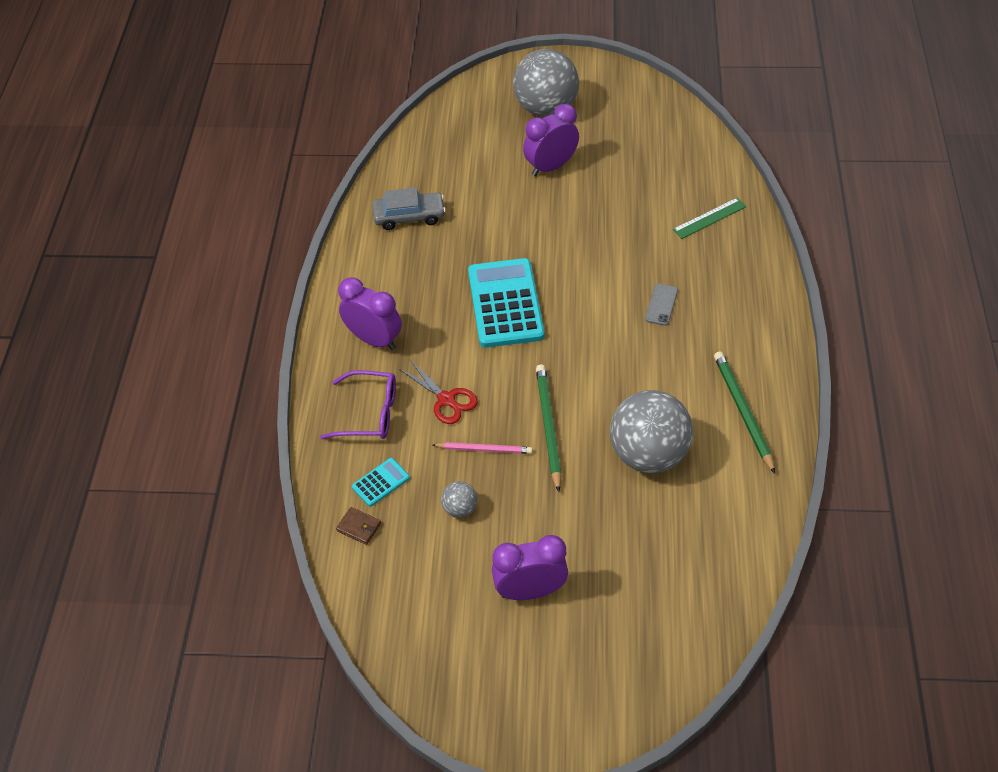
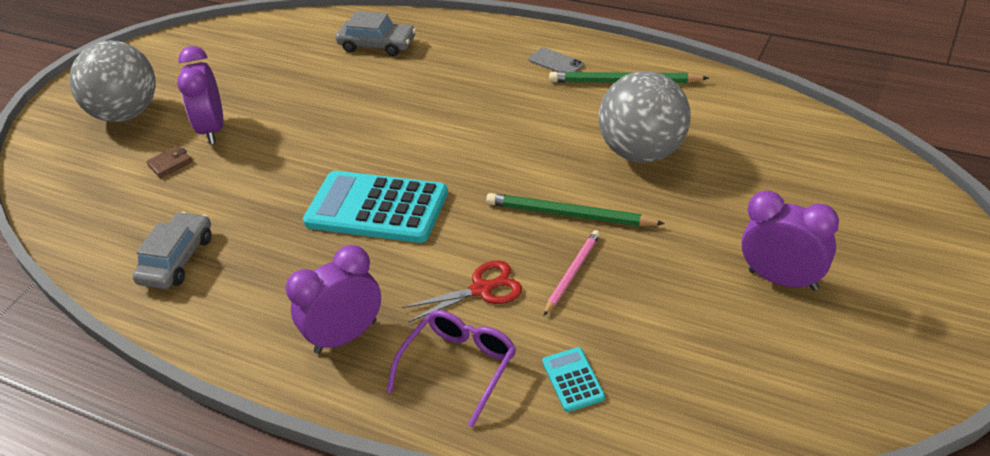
camera: 65 degrees left, 10 degrees down
(359, 527) = (632, 418): brown wallet -> brown wallet (170, 164)
(460, 509) = (646, 313): grey ball -> none
(530, 591) = (783, 280): purple clock -> purple clock turned 105 degrees clockwise
(661, 304) = (461, 99): grey phone -> grey phone (556, 62)
(709, 218) = (377, 45): green ruler -> grey car

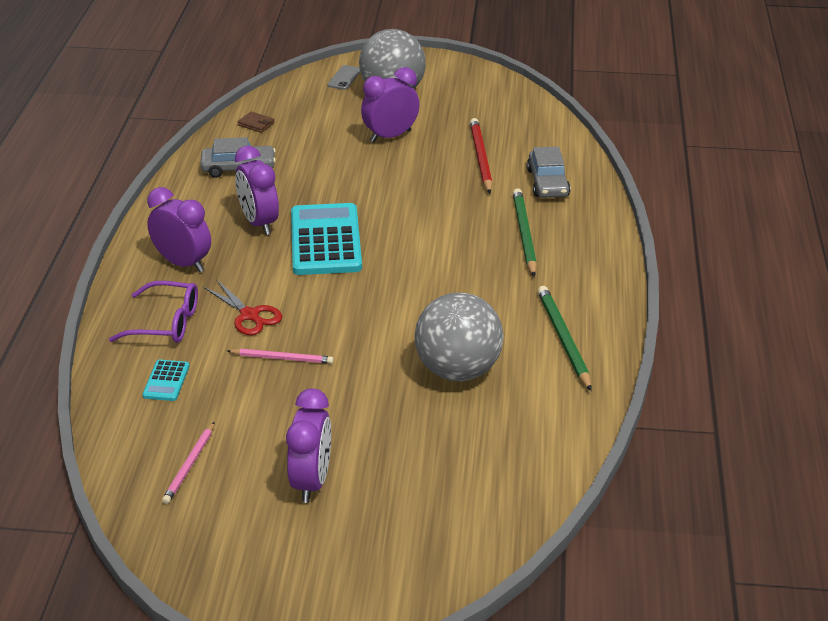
camera: 65 degrees right, 5 degrees down
(170, 164) = (341, 131): brown wallet -> brown wallet (256, 124)
(303, 76) = (480, 158): none -> red pencil
(306, 257) = (259, 223): none -> purple clock
(556, 62) = (574, 291): grey phone -> grey phone (344, 78)
(569, 215) = (354, 343): green pencil -> green pencil (524, 234)
(573, 380) = (166, 381): turquoise calculator -> turquoise calculator turned 135 degrees clockwise
(732, 376) = (190, 465): none -> pink pencil

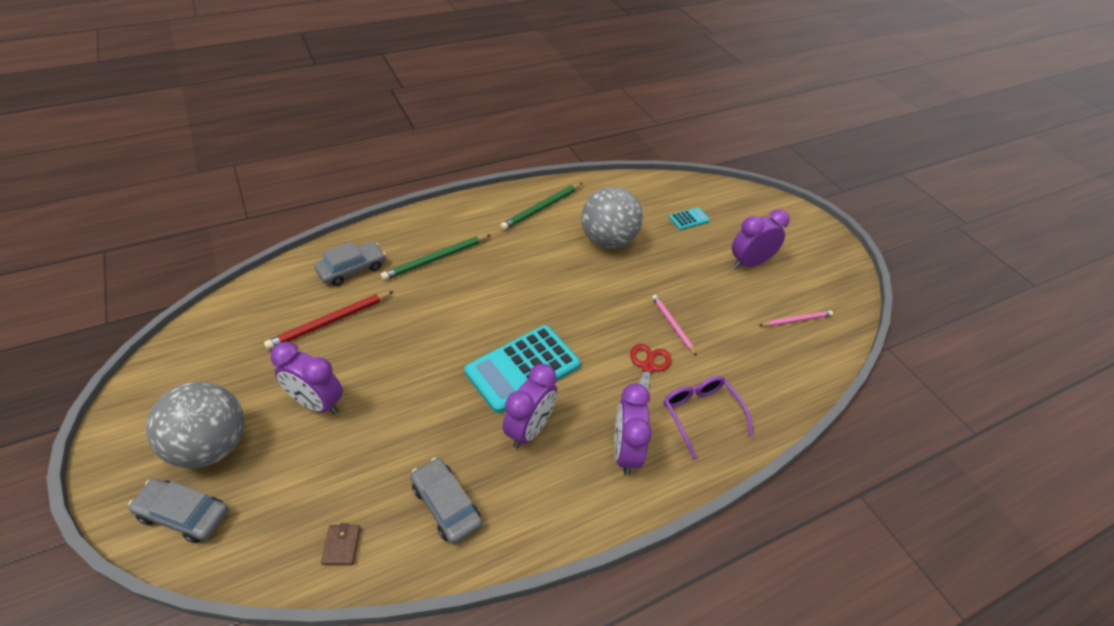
camera: 125 degrees left, 10 degrees up
(166, 381) = (751, 375): turquoise calculator -> turquoise calculator (689, 219)
(344, 78) = (184, 514): grey phone -> grey car

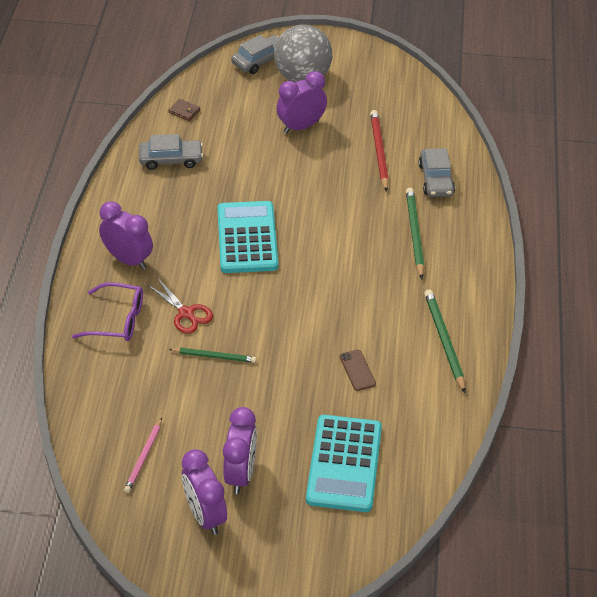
camera: 125 degrees right, 0 degrees up
(529, 429) = (191, 219): purple clock -> purple clock (205, 515)
(608, 240) = (357, 370): grey ball -> brown phone
(672, 325) = (214, 356): pink pencil -> green pencil
(689, 219) = (344, 464): turquoise calculator -> turquoise calculator, size x2.24

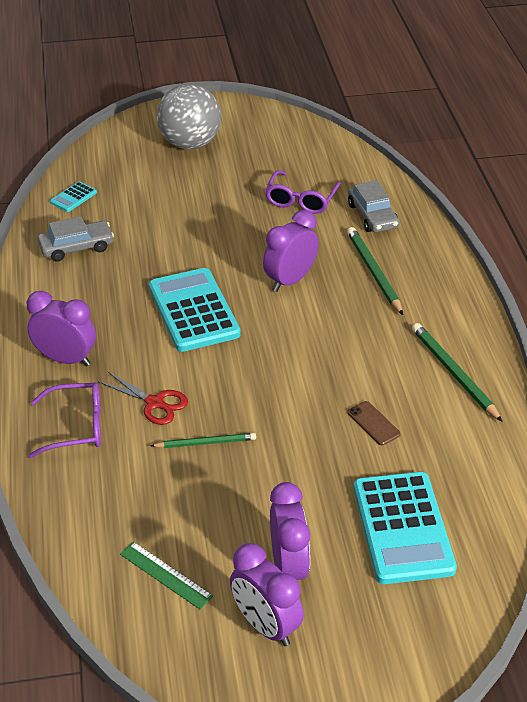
camera: 15 degrees left, 5 degrees down
(144, 457) = (165, 575): pink pencil -> green ruler
(184, 111) = (73, 197): brown wallet -> turquoise calculator
(260, 60) = (138, 135): grey car -> none
(301, 127) = (208, 190): purple clock -> purple clock (290, 280)
(379, 151) = (301, 200): red pencil -> purple glasses

